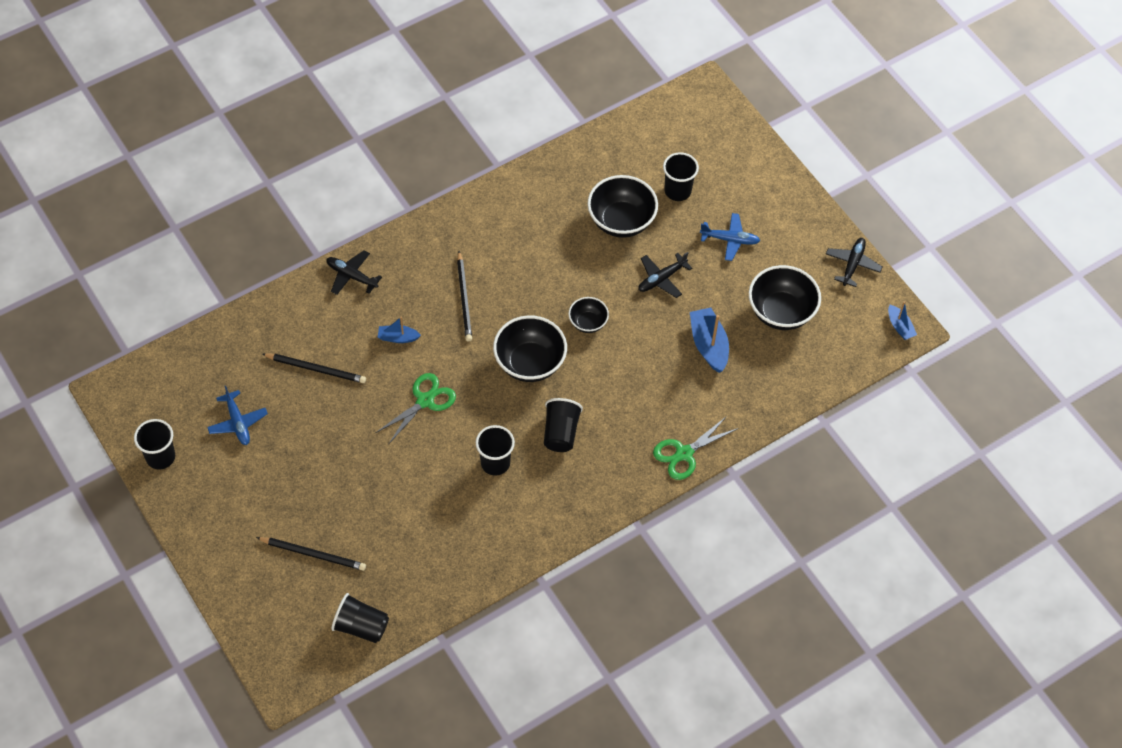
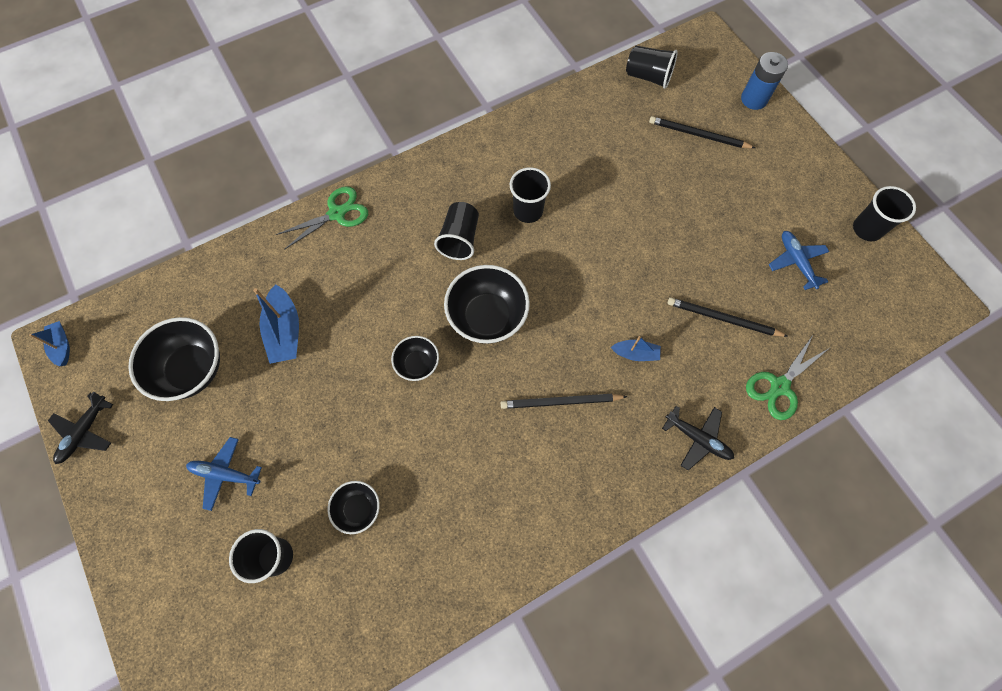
camera: 175 degrees left, 10 degrees up
(245, 601) = (754, 99): none -> blue battery
(425, 401) = (601, 278): green scissors -> green scissors (779, 386)
(464, 298) = (560, 402): black pencil -> black pencil turned 90 degrees counterclockwise
(621, 221) = (358, 509): black bowl -> black bowl, size x0.56
(661, 279) = (322, 420): black plane -> none

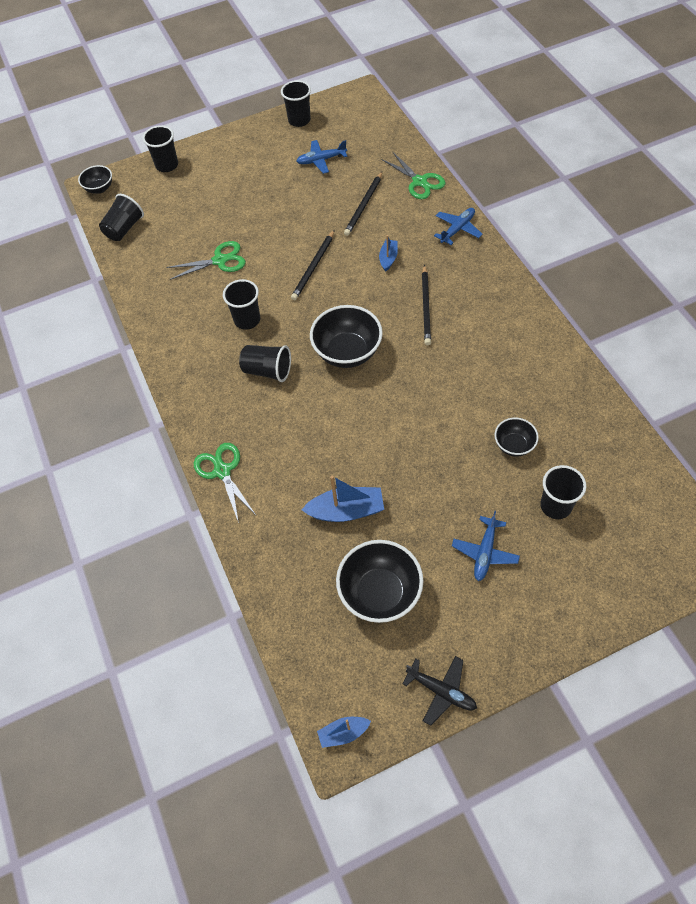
camera: 80 degrees left, 10 degrees down
(417, 364) = (387, 403): black bowl -> black bowl (99, 188)
(612, 173) = (220, 260): none -> green scissors
(698, 135) = (194, 202): black pencil -> black pencil (313, 267)
(698, 439) = (457, 229): black plane -> blue plane
(754, 99) = (167, 165): blue battery -> black cup

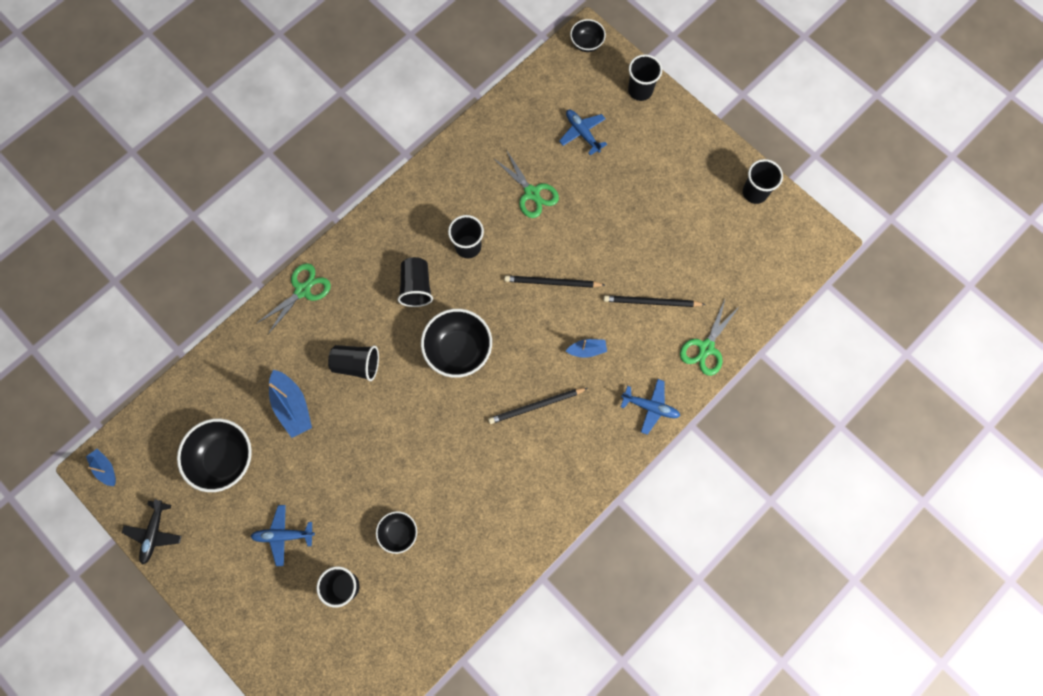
camera: 65 degrees right, 15 degrees up
(124, 228) = (543, 90): black cup -> black cup (357, 365)
(321, 160) = (702, 237): blue plane -> blue plane (582, 133)

